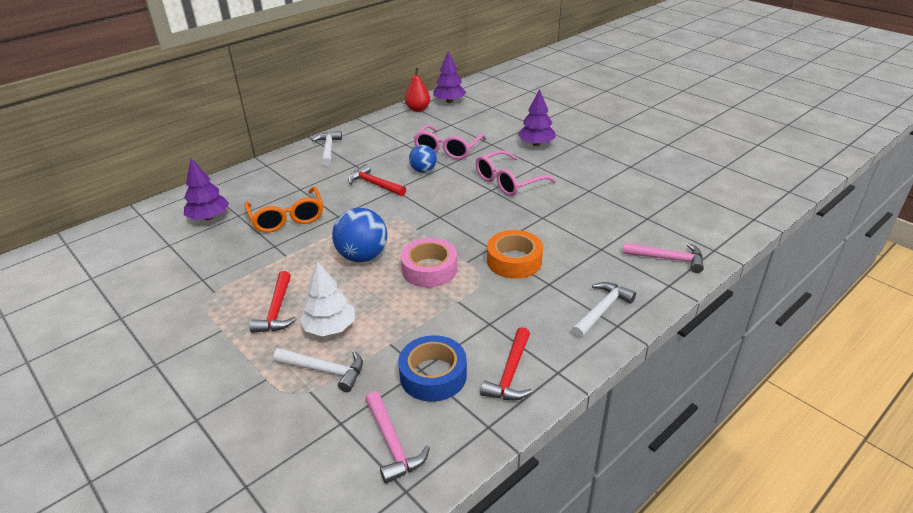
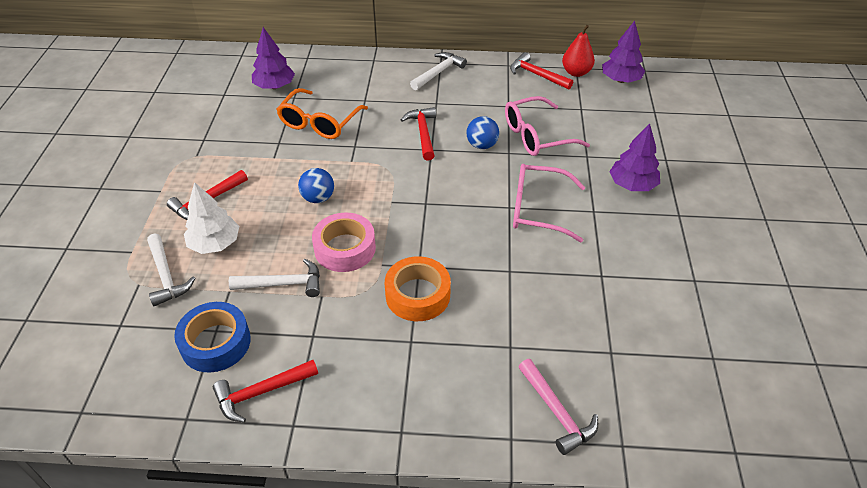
camera: 45 degrees right, 10 degrees up
(362, 256) = (318, 198): blue ball -> blue ball, size x0.62
(392, 444) = (121, 370): pink hammer -> none
(396, 121) = (537, 75): none -> red hammer
(602, 310) = (412, 406): white hammer -> white hammer (283, 284)

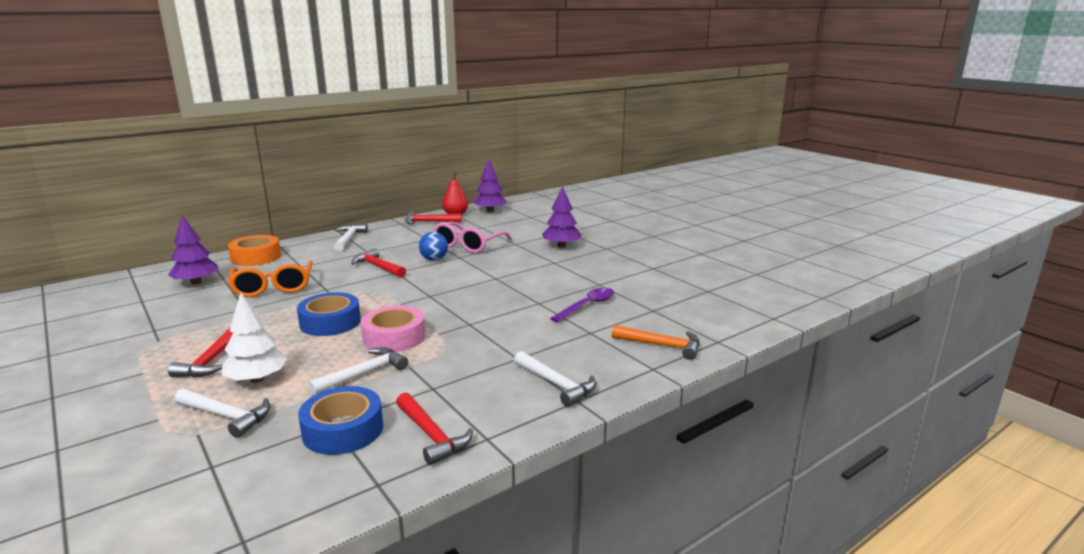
camera: 40 degrees left, 25 degrees down
(261, 392) = (431, 435): red hammer -> red hammer turned 60 degrees counterclockwise
(318, 198) = (330, 322): blue ball -> blue tape
(406, 399) = (556, 384): none -> white hammer
(417, 295) = (489, 336): orange tape -> orange tape (256, 257)
(537, 209) = (517, 273): pink glasses -> none
(551, 304) = (587, 305): none -> purple spoon
(556, 412) = (661, 345): pink hammer -> orange hammer

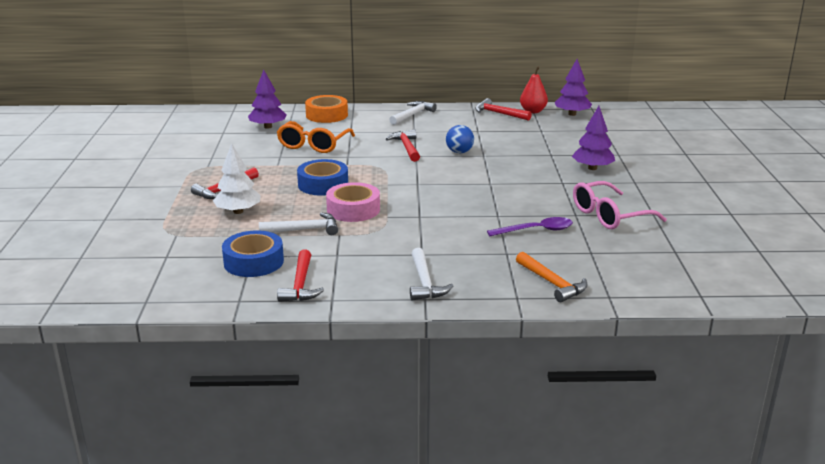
camera: 35 degrees right, 5 degrees up
(226, 416) = (199, 230): white hammer -> none
(468, 245) = (505, 146): pink glasses -> pink glasses (609, 216)

